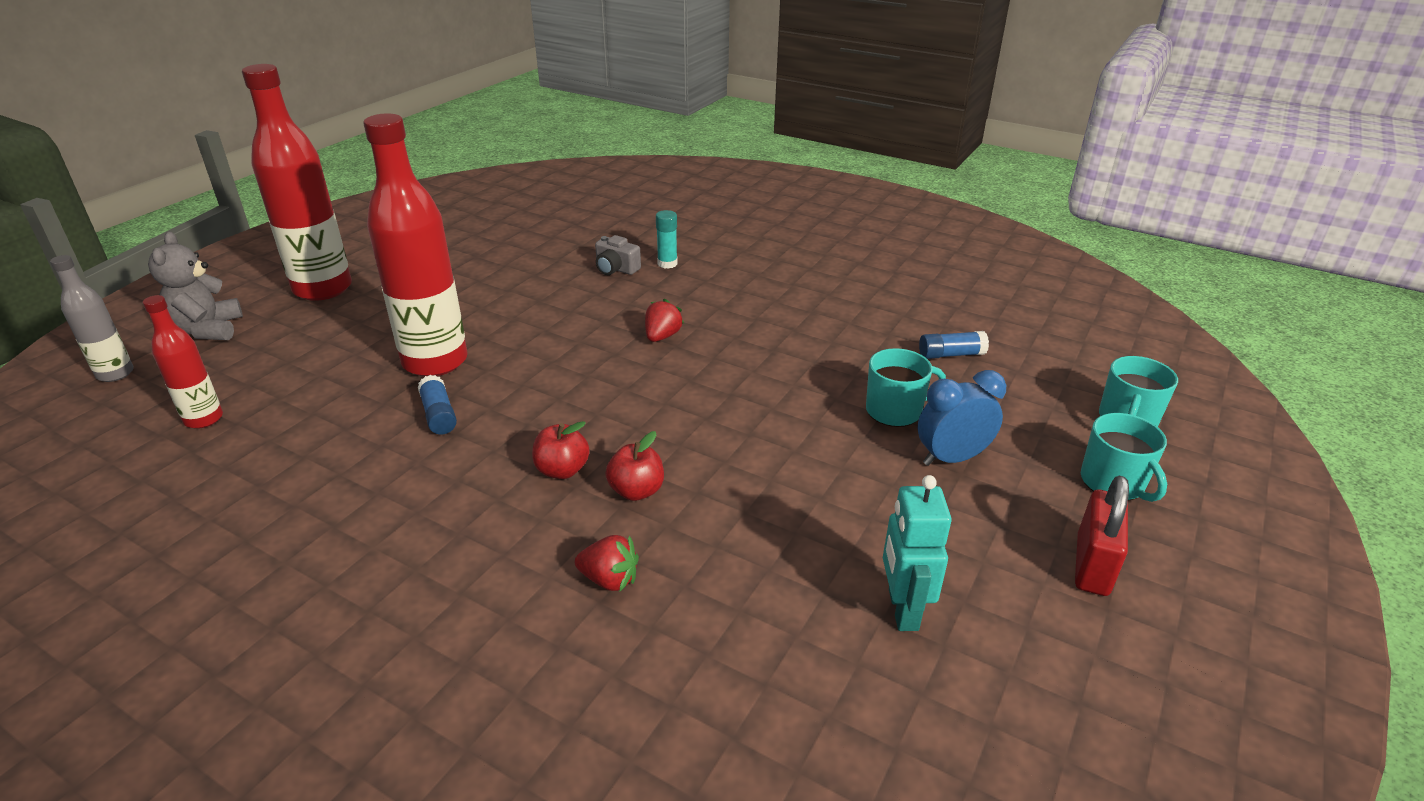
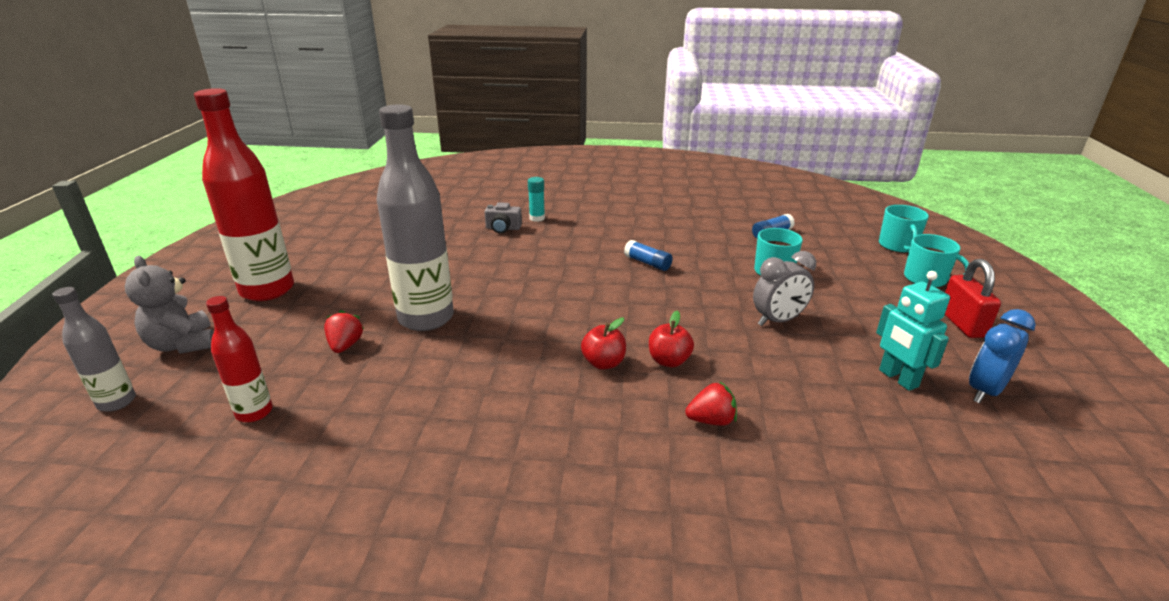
camera: 25 degrees left, 5 degrees down
(435, 361) = (426, 318): red bottle -> grey bottle
(439, 415) = (469, 353): blue glue stick -> blue glue stick (647, 263)
(662, 336) = (582, 263): red strawberry -> red strawberry (345, 346)
(825, 480) = (778, 321): none -> grey clock
(951, 458) = (833, 289): blue clock -> blue clock (984, 391)

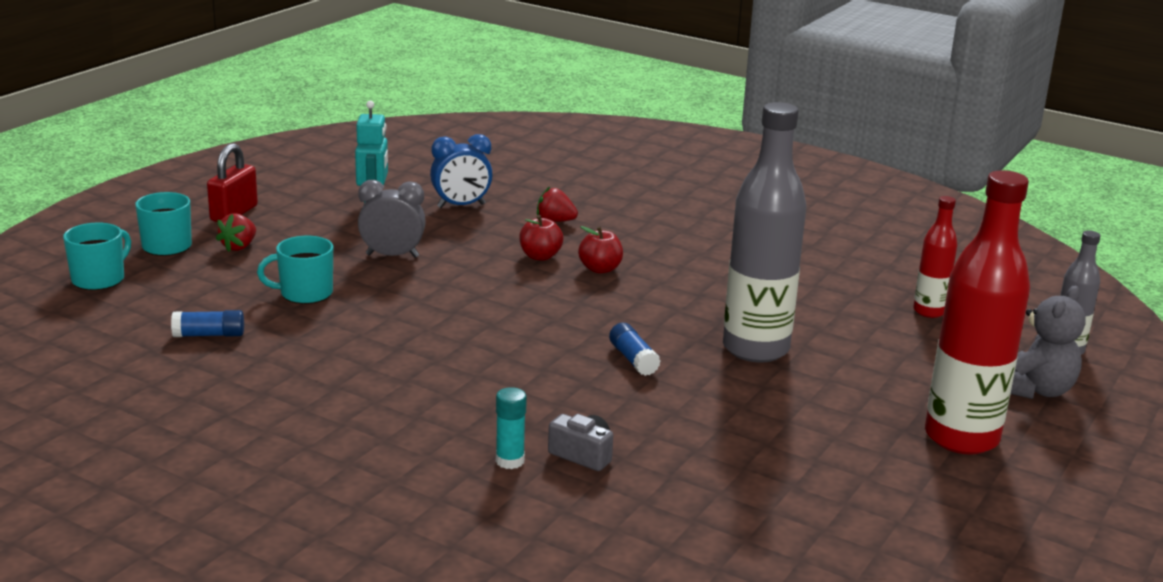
camera: 155 degrees left, 5 degrees down
(183, 344) = (1036, 390): grey teddy bear -> grey teddy bear turned 45 degrees clockwise
(345, 346) = (849, 344): red strawberry -> red strawberry (239, 247)
(647, 263) = (436, 342): blue glue stick -> blue glue stick (633, 359)
(984, 391) = (326, 185): blue clock -> blue clock (461, 206)

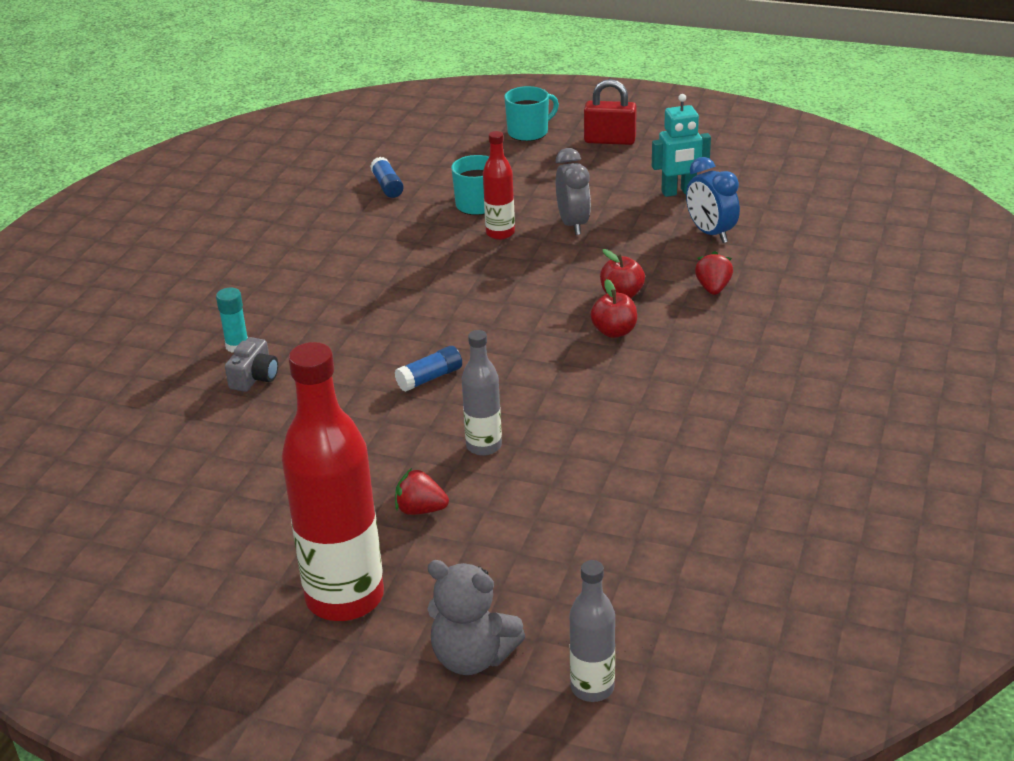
camera: 80 degrees right, 10 degrees up
(99, 279) = (456, 125): turquoise mug -> none
(239, 247) = (546, 158): red strawberry -> red strawberry (420, 510)
(755, 349) = (484, 446): grey bottle -> grey bottle, size x0.51
(929, 311) = (640, 564): red bottle -> red bottle (500, 233)

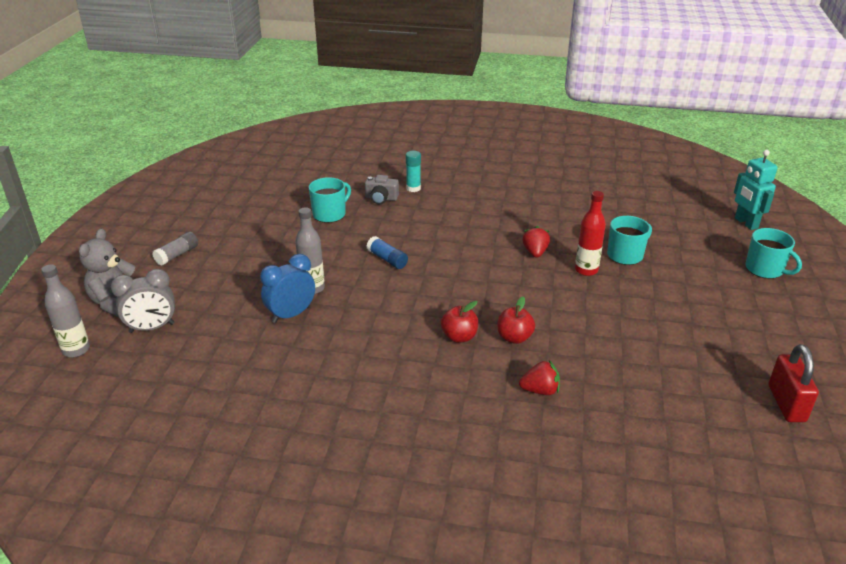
camera: 80 degrees right, 0 degrees up
(280, 429) = (330, 214): none -> turquoise mug
(345, 597) = (177, 255): red bottle -> grey glue stick
(387, 186) = (633, 214): blue glue stick -> none
(420, 510) = (250, 271): red strawberry -> red strawberry (535, 252)
(573, 224) = (616, 305): grey clock -> grey clock (152, 328)
(610, 140) = (781, 315): red padlock -> red padlock (786, 403)
(678, 192) = (705, 363): turquoise robot -> turquoise robot (745, 223)
(710, 233) = (637, 386): blue clock -> blue clock (291, 315)

